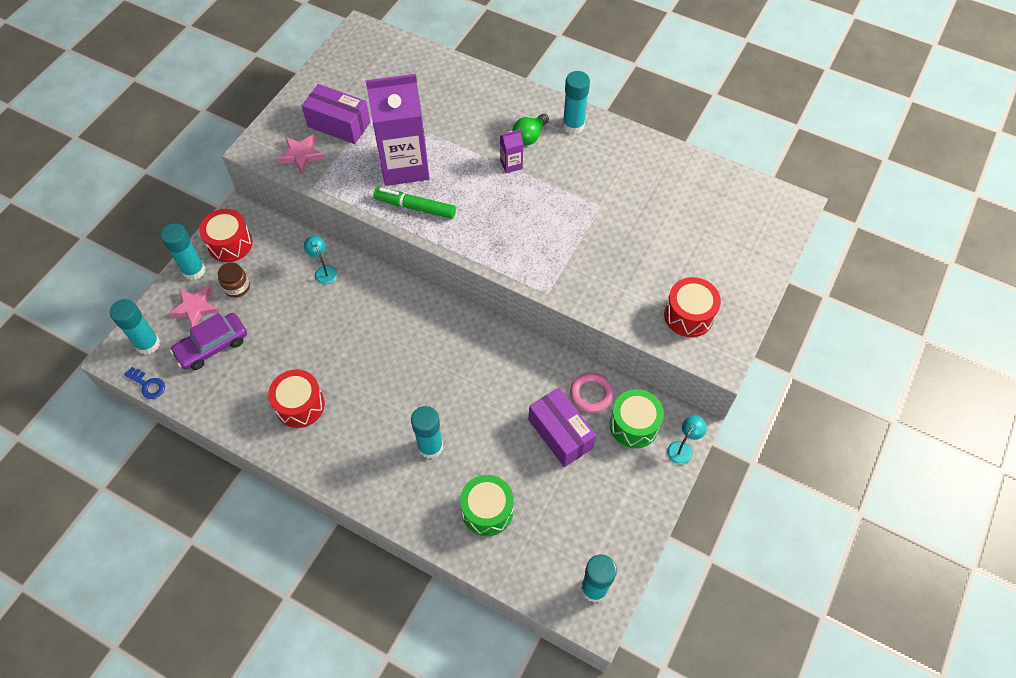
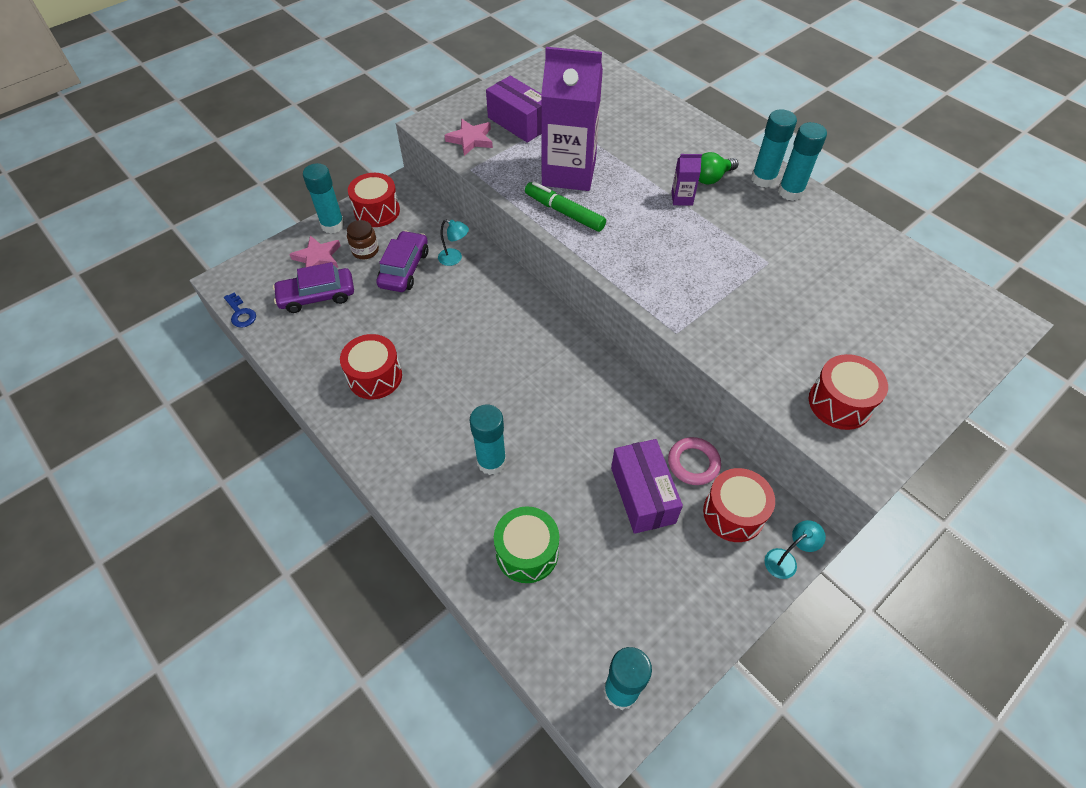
camera: 20 degrees right, 5 degrees down
(148, 344) = (259, 277): turquoise glue stick -> turquoise glue stick (790, 192)
(282, 295) = (404, 269): none -> purple car
(324, 271) = (454, 258): turquoise lamp -> turquoise lamp turned 120 degrees clockwise
(634, 425) = (733, 513): green drum -> red drum

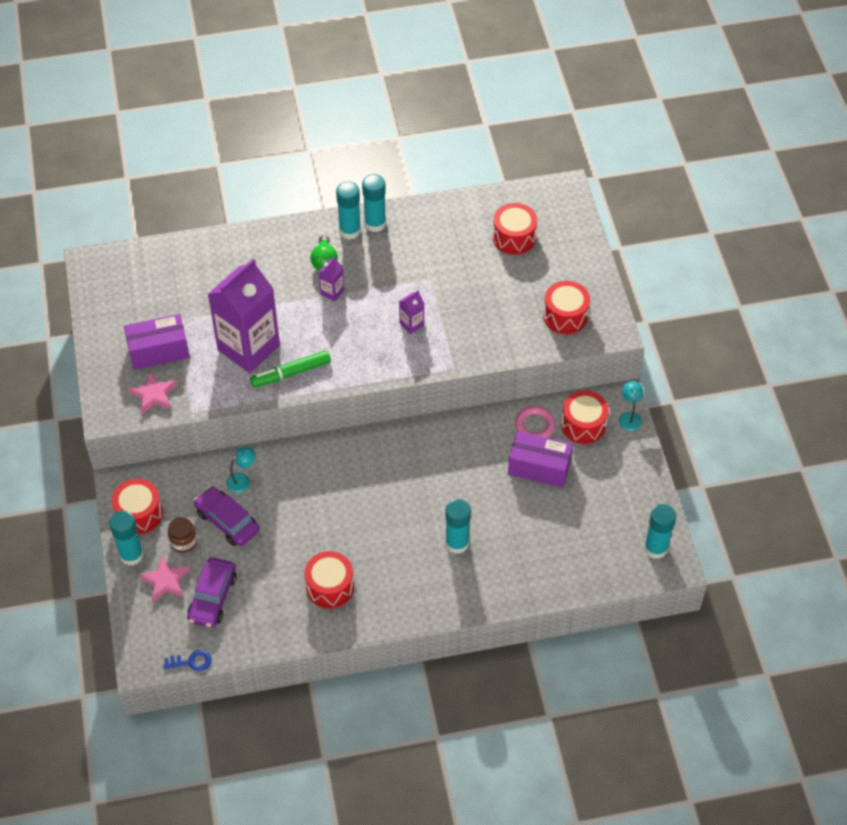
camera: 60 degrees left, 0 degrees up
(527, 552) = (539, 554): green drum -> none
(700, 272) = (411, 324): none -> purple carton
(893, 305) = (514, 238): none -> red drum

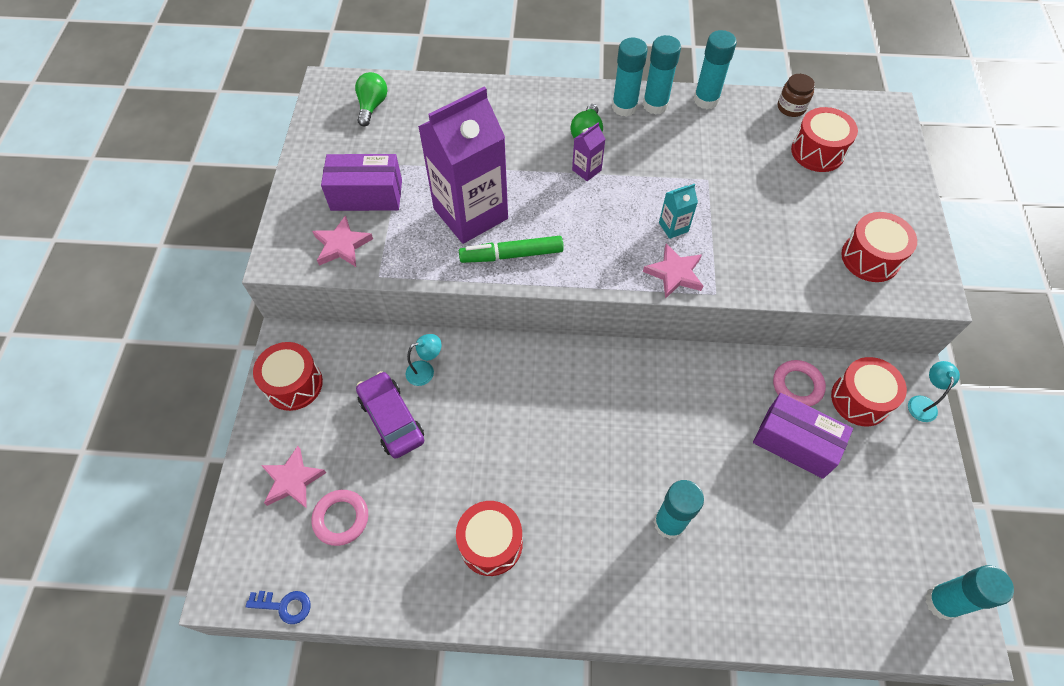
camera: 15 degrees right, 5 degrees up
(131, 555) = (265, 435): turquoise glue stick -> turquoise glue stick (706, 100)
(135, 274) = (372, 106): none -> green light bulb
(183, 542) = (332, 433): brown jar -> brown jar (791, 107)
(212, 597) = (341, 518): purple car -> pink ring
(411, 324) = (673, 227): purple carton -> turquoise carton
(420, 360) = (674, 273): none -> pink star

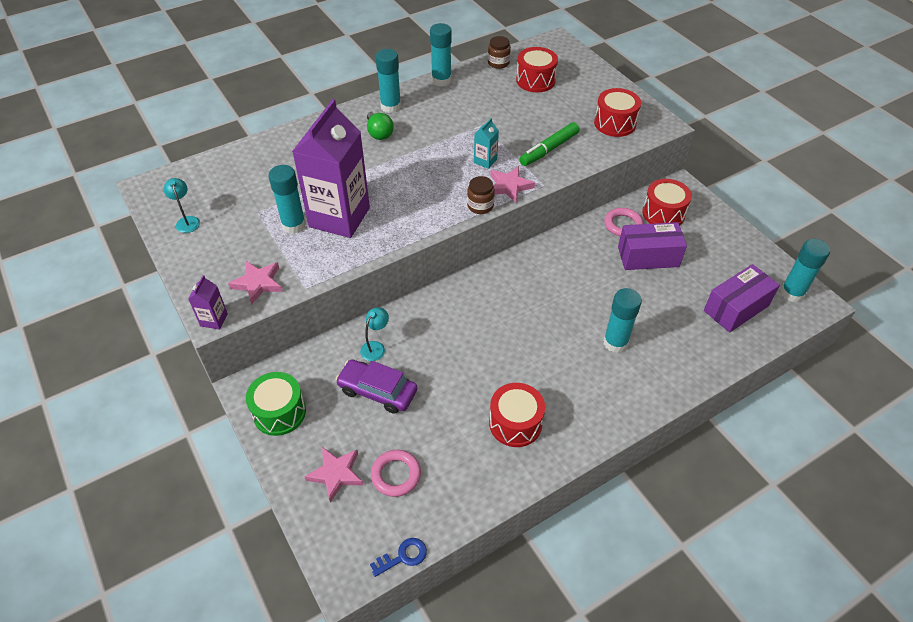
camera: 35 degrees left, 10 degrees down
(294, 384) = (279, 412): red drum -> green drum
(366, 195) = (247, 243): purple box -> purple box (736, 308)
(372, 106) = (198, 185): green light bulb -> none
(511, 255) = (392, 228): green marker -> green marker (549, 149)
(586, 170) = (398, 154): purple carton -> purple carton (214, 320)
(623, 280) = (480, 206): none -> brown jar
(655, 105) = (410, 97): turquoise glue stick -> turquoise glue stick (293, 225)
(922, 403) = (697, 197): turquoise lamp -> turquoise lamp (187, 221)

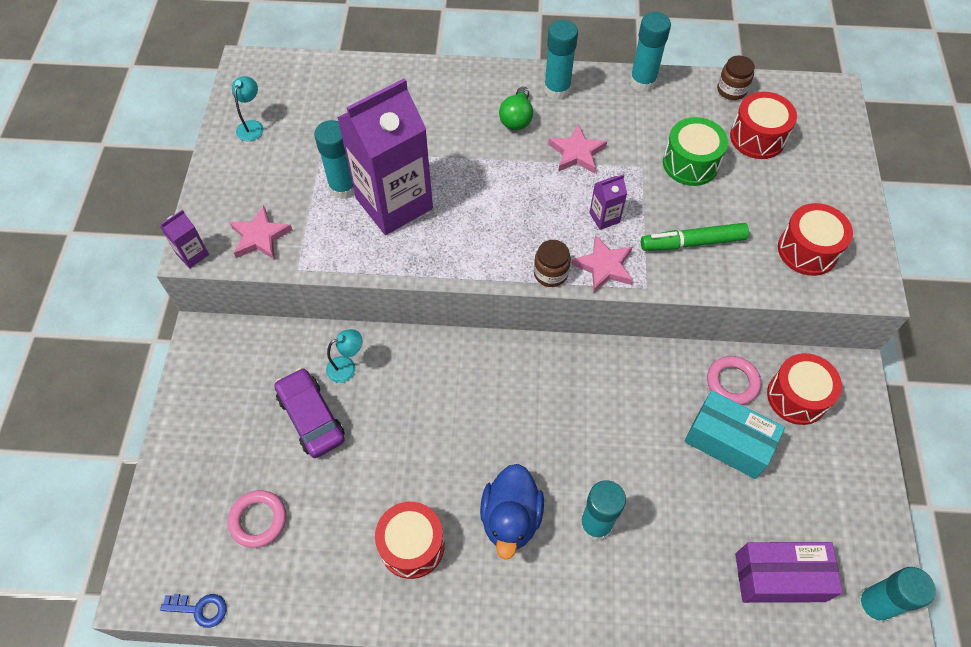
camera: 35 degrees right, 10 degrees up
(279, 412) = (210, 381): green drum -> green drum (690, 163)
(336, 474) = (209, 480): pink star -> pink star (577, 153)
(485, 161) = (604, 217): turquoise carton -> purple carton
(563, 370) = (511, 518): none -> blue duck
(648, 257) = (727, 442): purple box -> turquoise box

